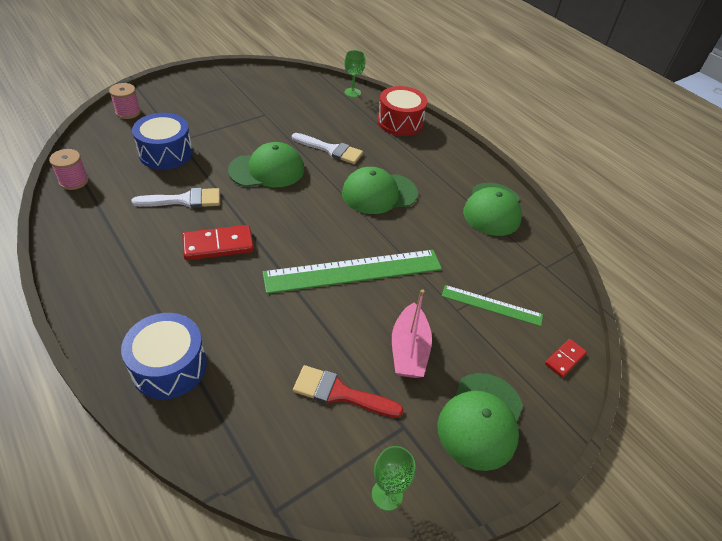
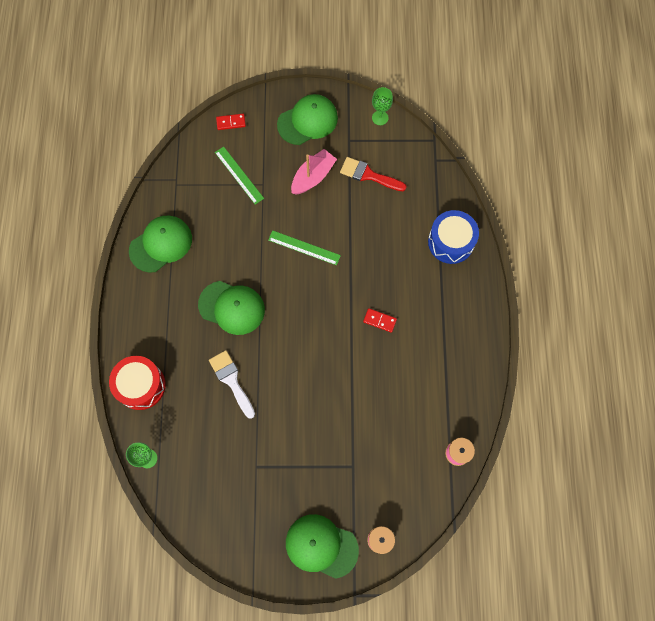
camera: 140 degrees left, 25 degrees up
(166, 153) = (371, 453): blue drum -> none
(184, 200) = (382, 382): white brush -> none
(218, 245) = (379, 321): red domino -> red domino, size x0.58
(267, 170) = (300, 383): green cap -> green cap (321, 546)
(340, 393) = (368, 175): red brush -> red brush turned 150 degrees clockwise
(353, 271) = (304, 248): green ruler -> green ruler, size x0.55

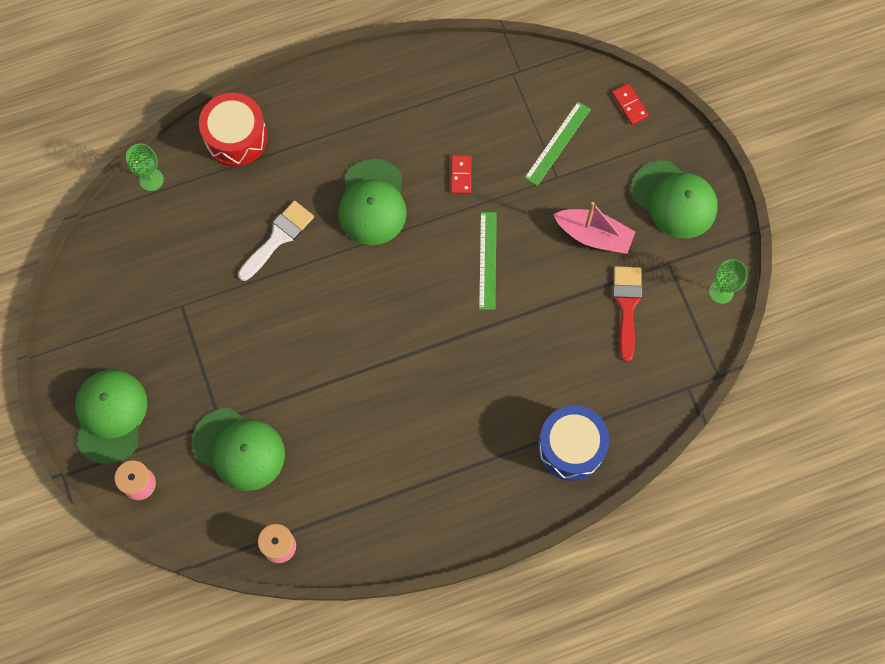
camera: 70 degrees right, 0 degrees up
(161, 244) = (424, 88): green cap -> green cap (239, 449)
(379, 321) = (422, 390): red domino -> red domino (461, 175)

